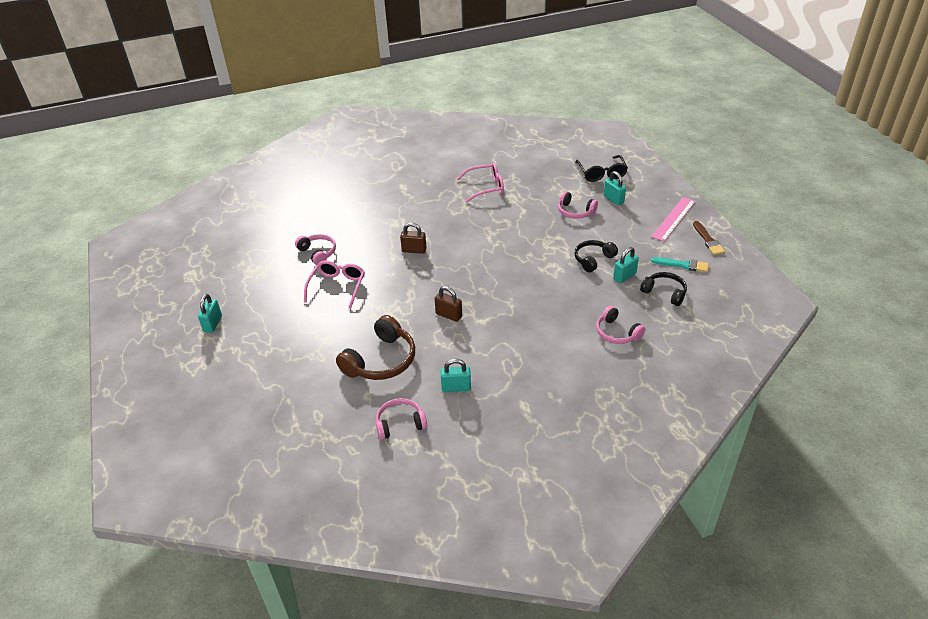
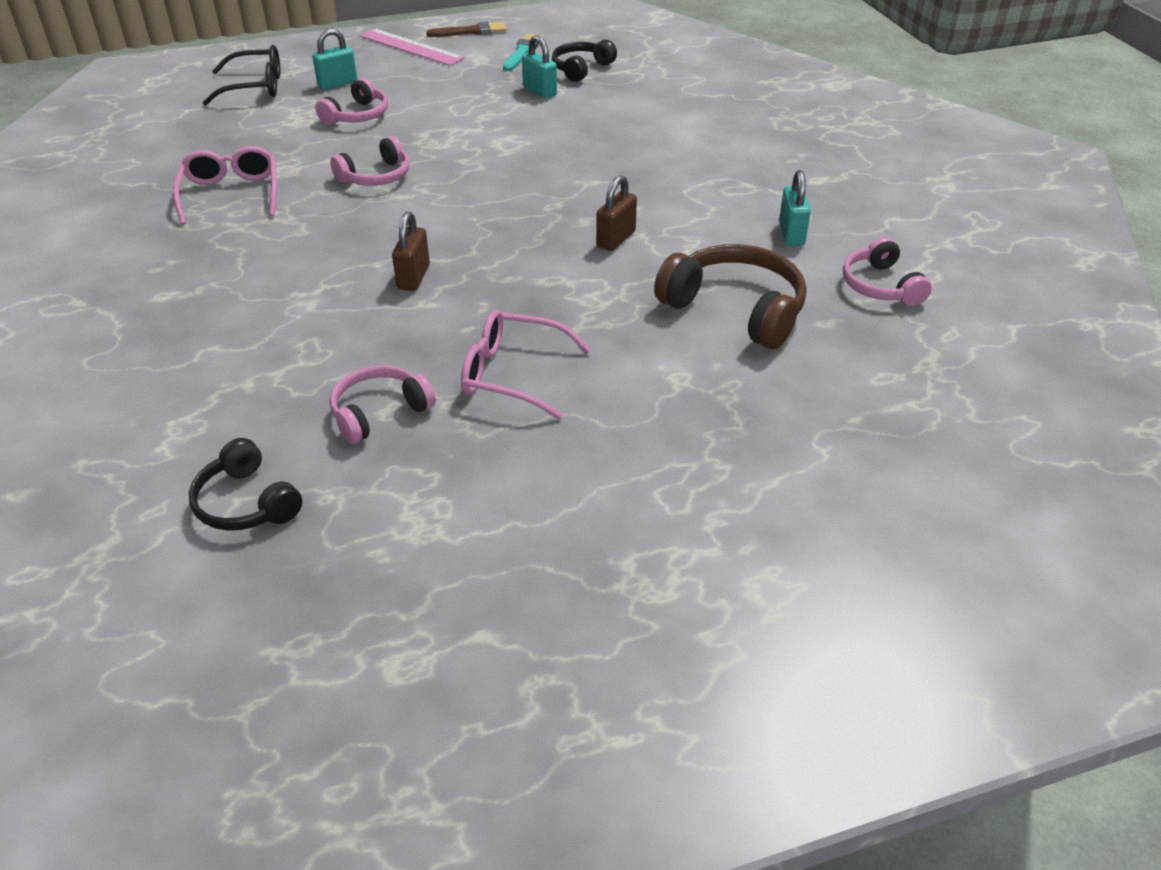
camera: 90 degrees left, 0 degrees up
(213, 324) = (624, 575): turquoise padlock -> none
(593, 259) = (493, 110): black headphones -> black headphones (246, 503)
(617, 333) = (663, 106): pink headphones -> pink headphones (376, 176)

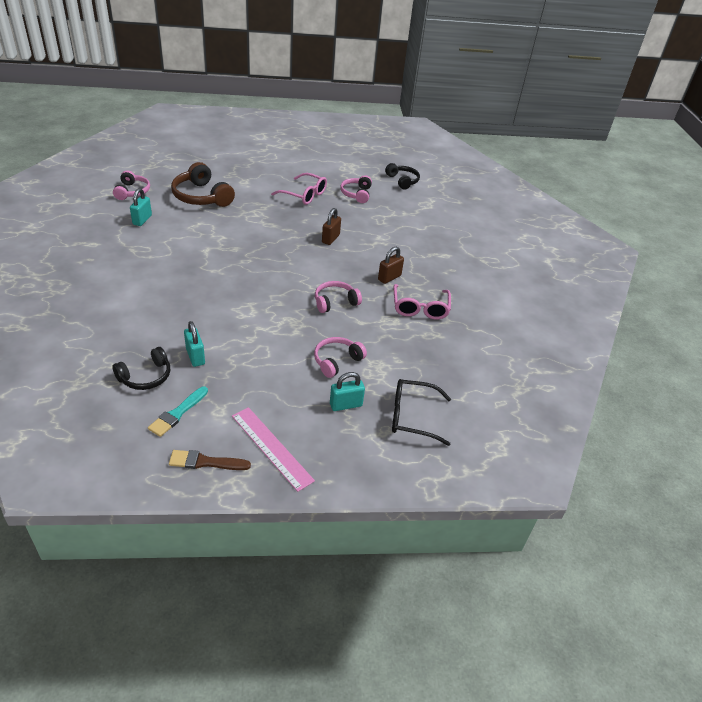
camera: 170 degrees left, 0 degrees up
(379, 412) = (356, 194): pink headphones -> pink headphones turned 120 degrees clockwise
(616, 239) = (227, 236): brown padlock -> brown padlock (389, 278)

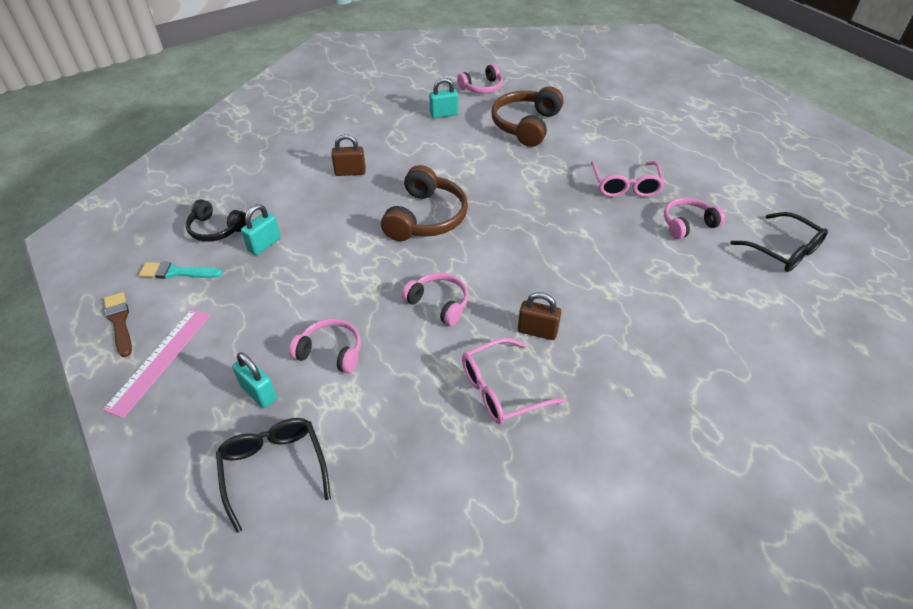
camera: 65 degrees right, 5 degrees up
(249, 274) = (425, 217): none -> brown headphones
(330, 239) = (561, 245): brown padlock -> brown padlock (350, 172)
(402, 181) = (783, 251): black headphones -> black glasses

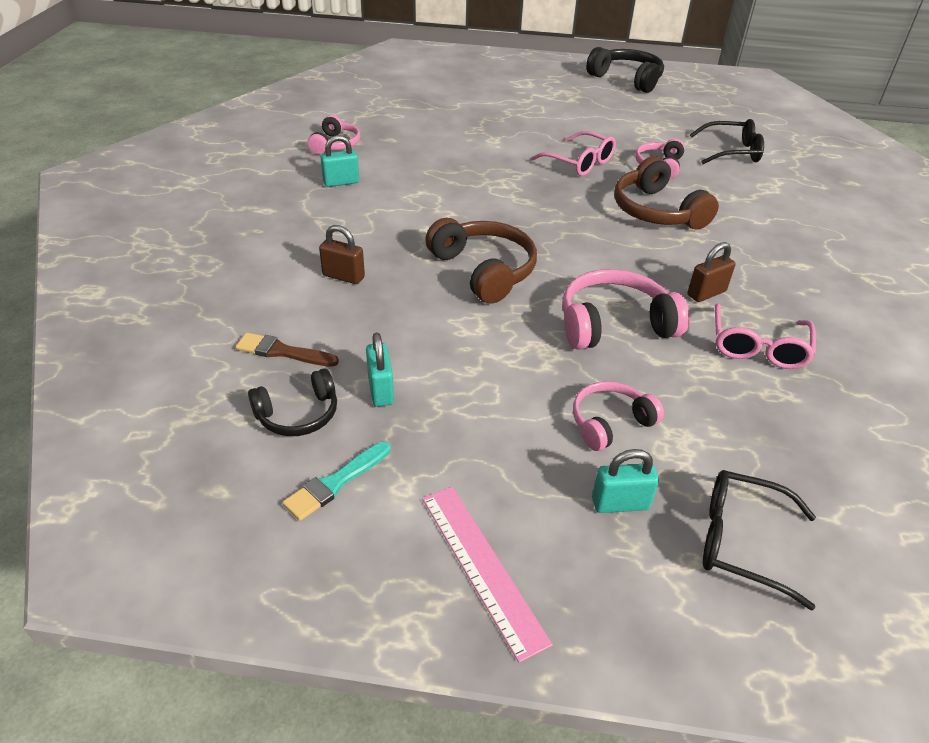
camera: 50 degrees left, 5 degrees down
(119, 322) = (365, 578): brown brush -> brown brush (282, 352)
(350, 172) = (343, 276): brown padlock -> brown padlock turned 75 degrees clockwise
(439, 303) = (614, 324): pink headphones -> pink headphones, size x1.61
(444, 114) = (341, 182): turquoise padlock -> turquoise padlock turned 45 degrees clockwise
(526, 125) = (430, 156): brown headphones -> brown headphones (657, 211)
(804, 141) = (626, 79): none -> black headphones

